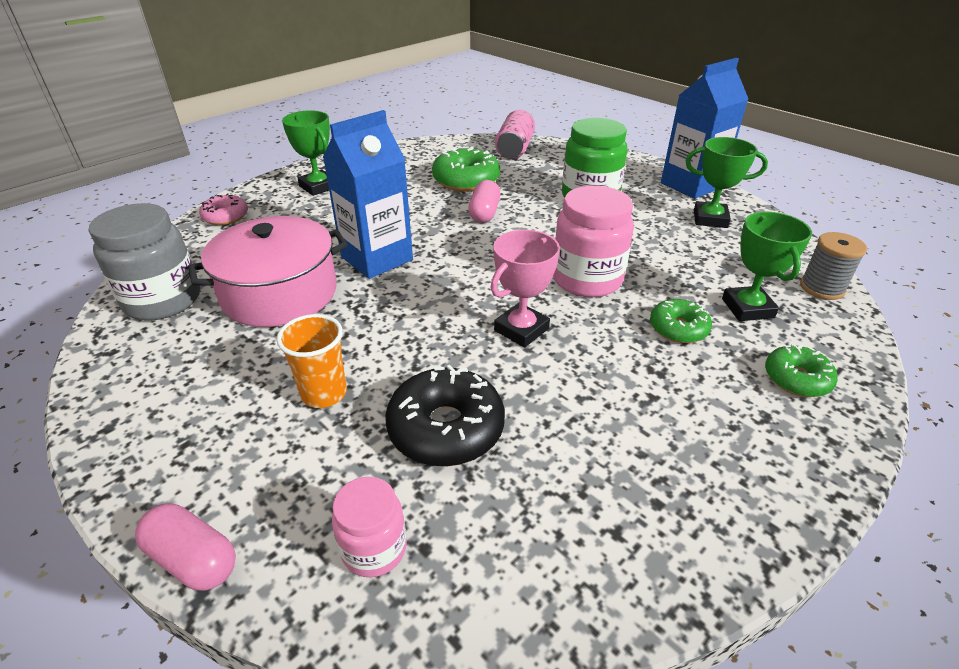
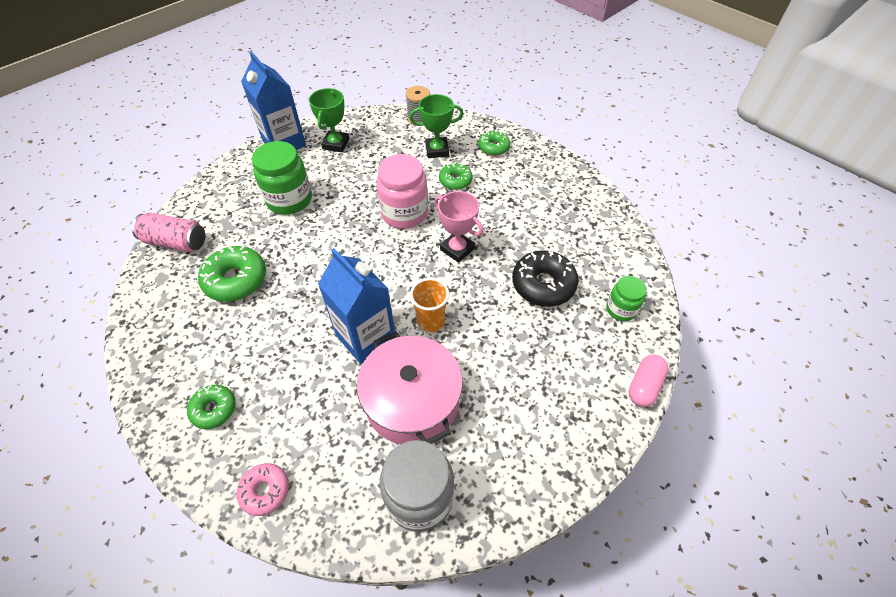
camera: 90 degrees left, 15 degrees up
(318, 187) = (214, 409): green trophy -> green donut
(324, 393) = (522, 348): orange cup -> orange cup (431, 321)
(374, 548) = (621, 309): pink jar -> green jar
(484, 213) = (302, 267): pink capsule -> none

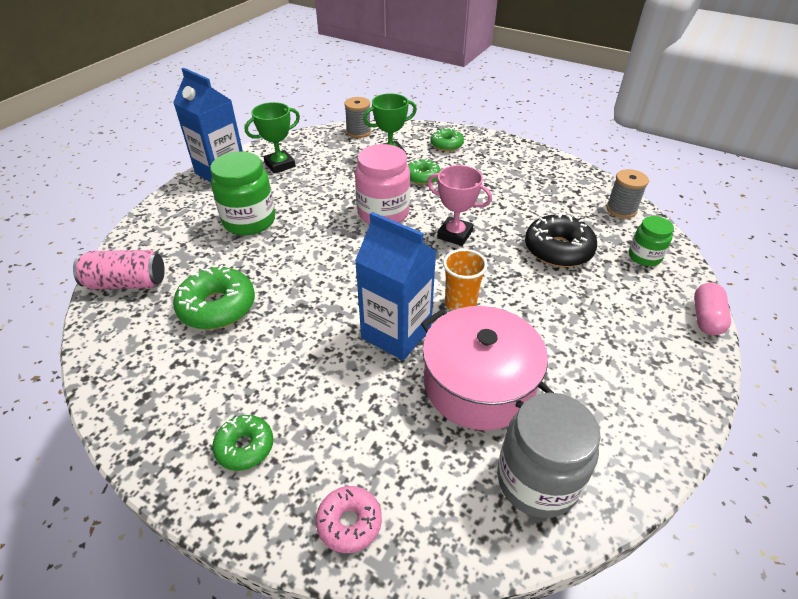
camera: 15 degrees left, 10 degrees down
(336, 144) = (280, 165): green trophy -> green trophy turned 60 degrees clockwise
(626, 253) = (621, 209): none -> grey spool

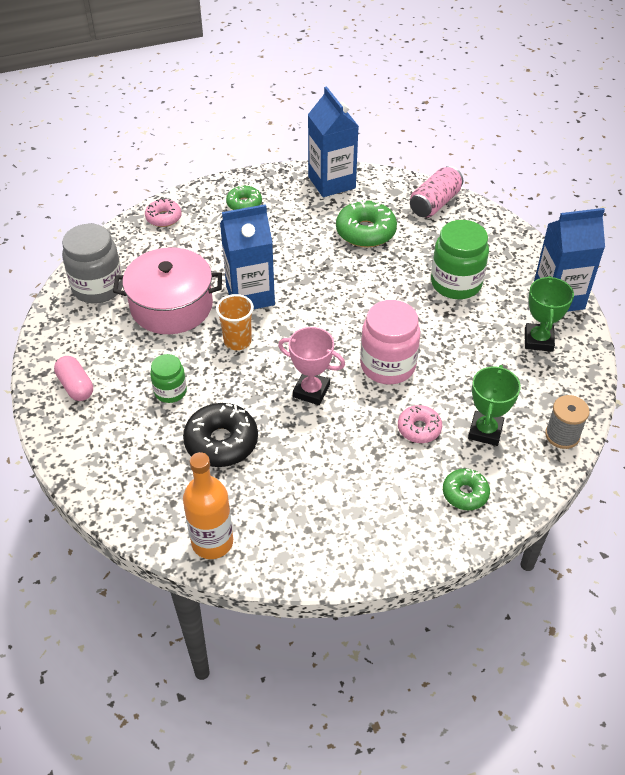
camera: 130 degrees right, 5 degrees up
(134, 386) = (331, 182): none -> blue carton
(422, 177) = (419, 428): green donut -> pink donut
(455, 234) = (311, 391): pink trophy -> pink trophy turned 45 degrees clockwise
(621, 209) = (212, 542): grey spool -> orange bottle
(644, 257) = (148, 493): green jar -> green jar (170, 391)
(706, 318) = (64, 464): pink capsule -> pink capsule (76, 386)

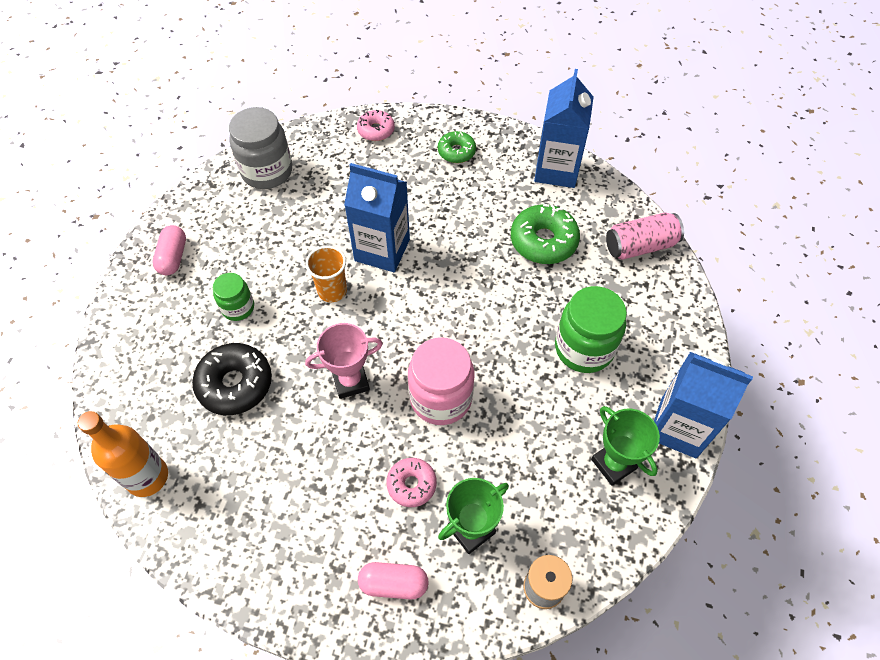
camera: 35 degrees right, 10 degrees up
(171, 306) = (309, 223): pink pot -> none
(311, 391) = (350, 381): pink trophy -> pink trophy turned 75 degrees counterclockwise
(465, 493) = (393, 584): green donut -> pink capsule
(538, 340) = (614, 464): green trophy -> green trophy turned 75 degrees counterclockwise

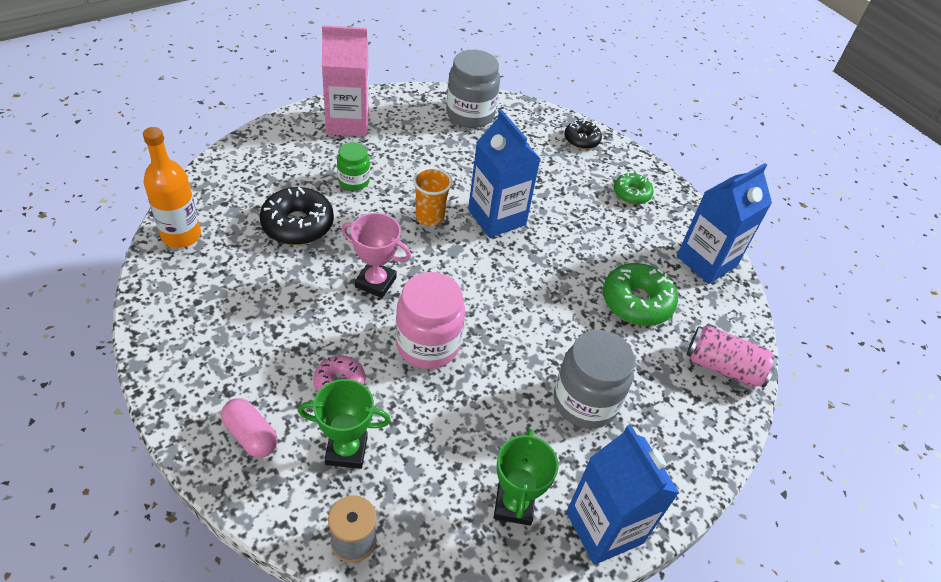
camera: 35 degrees right, 10 degrees down
(173, 257) = (347, 123): pink capsule -> pink carton
(376, 130) = (581, 140): pink donut -> black donut
(584, 348) = (585, 402): green jar -> grey jar

